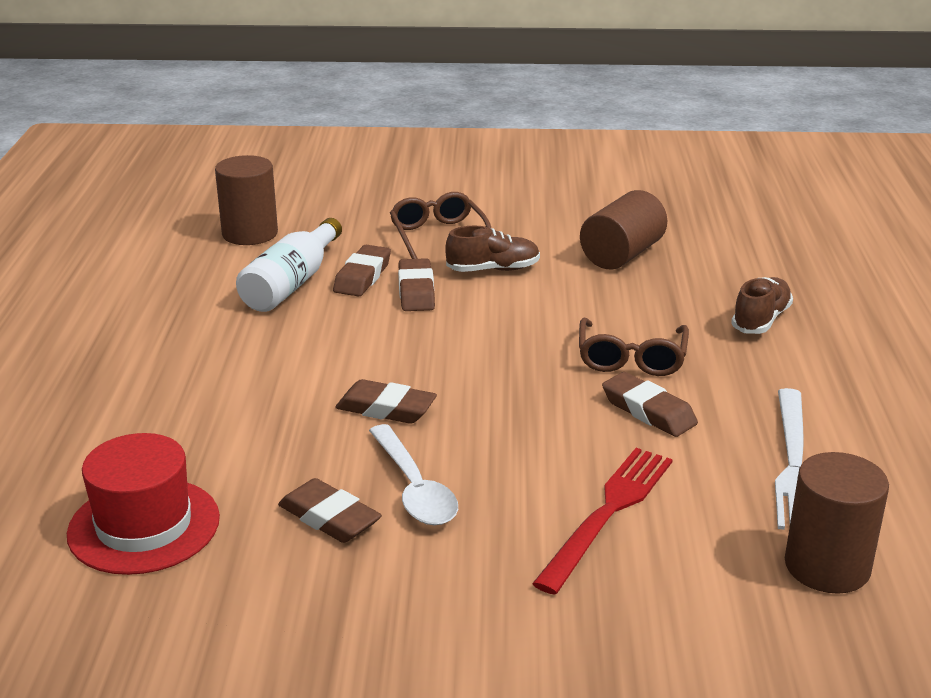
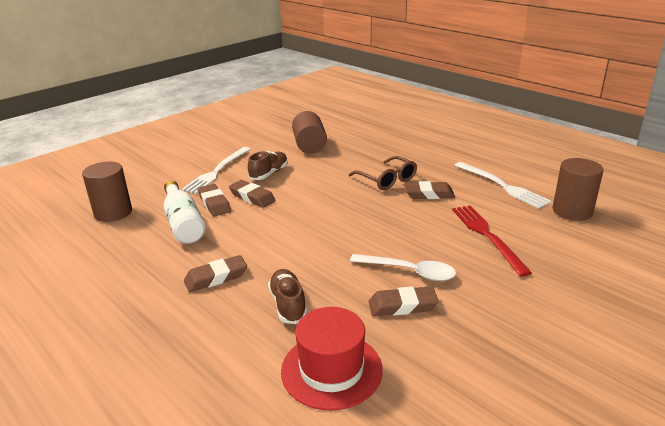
camera: 45 degrees left, 0 degrees up
(386, 409) = (335, 249): brown eraser -> brown eraser (216, 278)
(438, 236) = (217, 171): brown glasses -> white fork
(761, 320) = (401, 146): brown shoe -> brown shoe (288, 304)

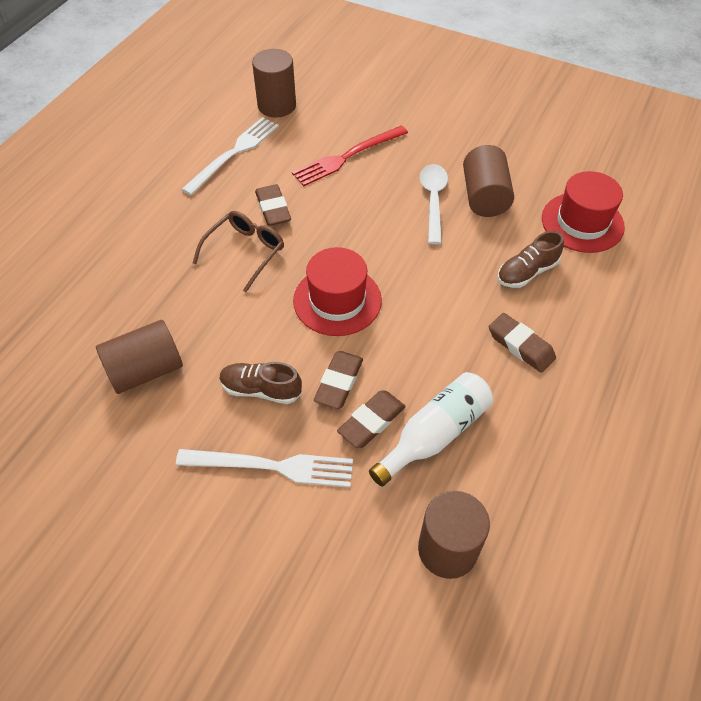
camera: 110 degrees left, 25 degrees up
(320, 206) = (337, 300): none -> red hat
(402, 306) = (484, 197): brown eraser -> brown cylinder

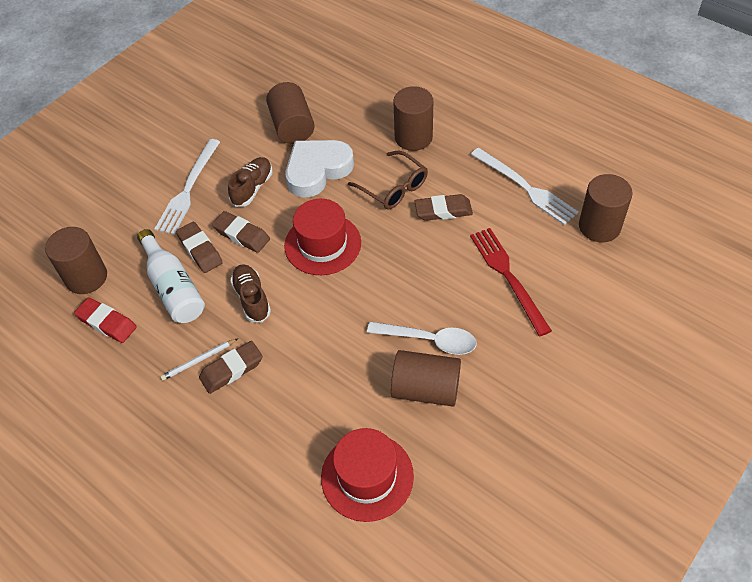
camera: 105 degrees right, 0 degrees up
(164, 246) = (413, 137): none -> brown cylinder
(224, 327) = (317, 170): none -> white heart
(507, 495) = (107, 323): none -> red eraser
(521, 379) = (199, 360): none -> white pencil
(527, 272) = (313, 399): brown shoe -> brown shoe (252, 298)

